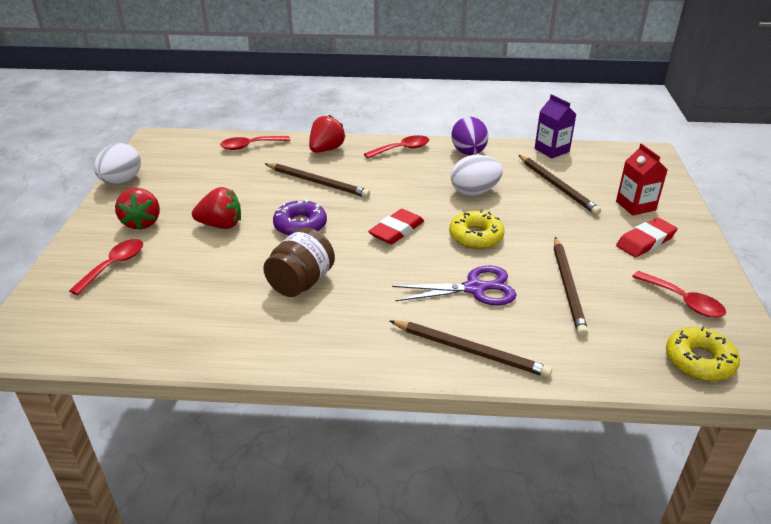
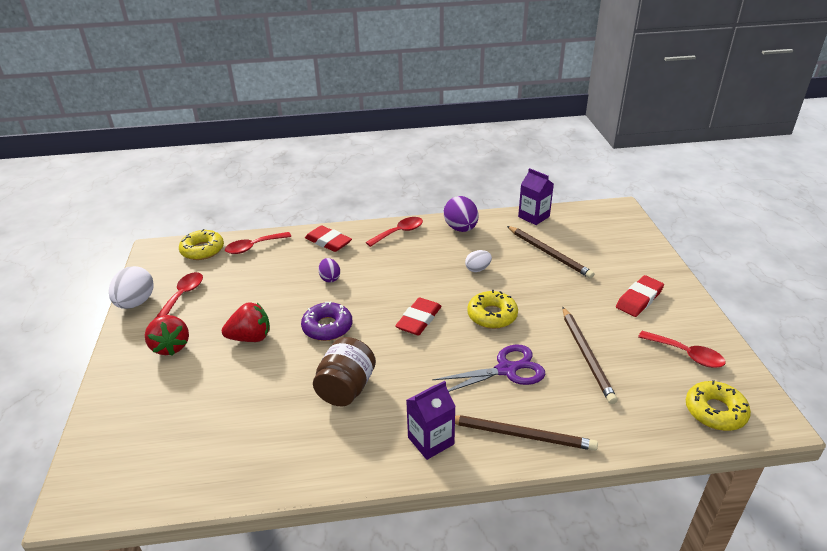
camera: 10 degrees left, 0 degrees up
(114, 265) = (157, 398): red spoon -> red spoon (183, 295)
(200, 143) = (202, 250): none -> yellow donut
(317, 182) = (330, 278): brown pencil -> purple egg
(326, 149) = (328, 242): red strawberry -> red eraser
(373, 342) = (431, 441): none -> purple carton
(474, 192) = (477, 269): white egg -> white egg, size x0.58
(635, 206) = (621, 264): red carton -> none

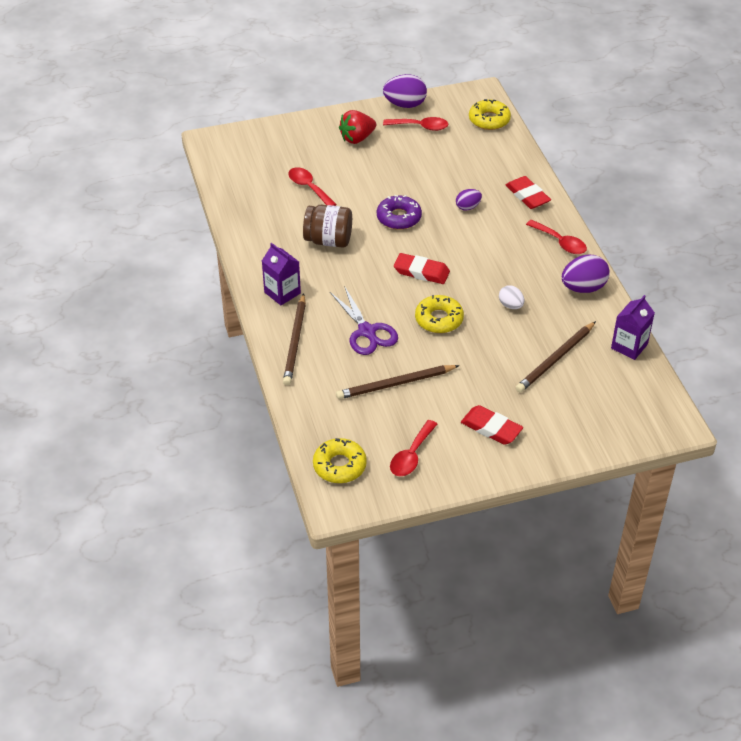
camera: 80 degrees right, 10 degrees up
(136, 303) = (405, 104): white egg -> purple egg
(250, 338) = (376, 177): red strawberry -> none
(253, 247) = (503, 149): red spoon -> red spoon (309, 187)
(328, 242) = (527, 195): red eraser -> red eraser turned 60 degrees counterclockwise

